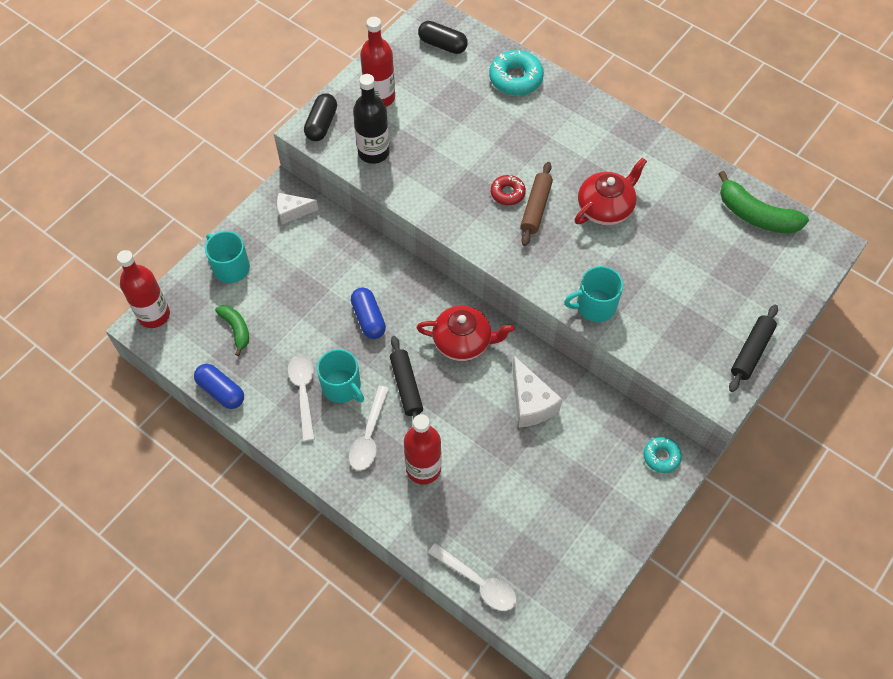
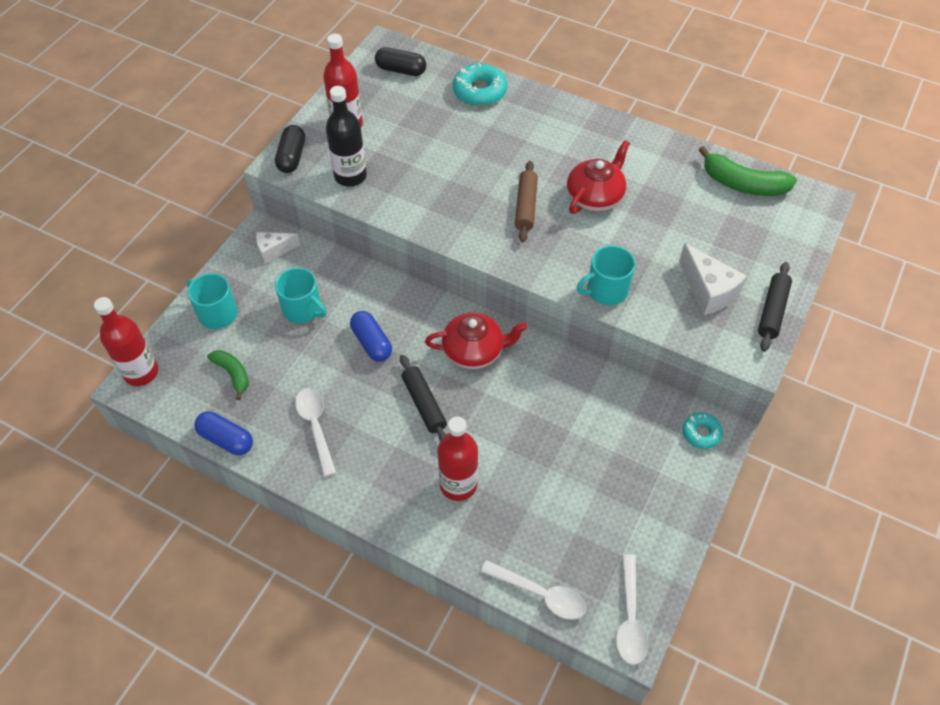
camera: 10 degrees left, 5 degrees down
(342, 386) = (356, 414): turquoise mug -> turquoise mug (303, 309)
(369, 436) = (394, 460): white spoon -> white spoon (630, 618)
(507, 193) = (494, 196): red donut -> none
(530, 403) = (556, 400): white cheese -> white cheese (708, 290)

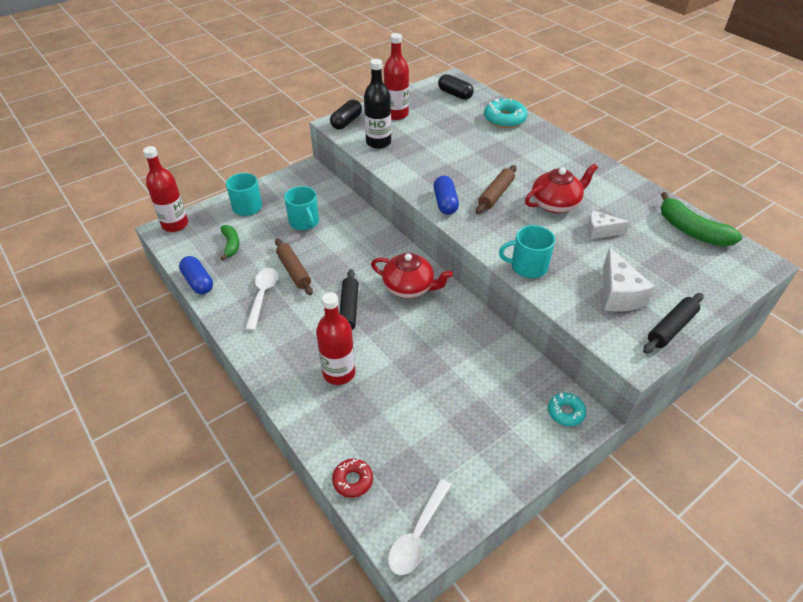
camera: 25 degrees right, 10 degrees down
(274, 251) = (309, 183): white cheese -> white cheese (600, 232)
(332, 380) = (294, 271): none -> brown rolling pin
(372, 343) = (337, 257): blue capsule -> blue capsule (445, 203)
(540, 594) = (353, 480): white spoon -> red donut

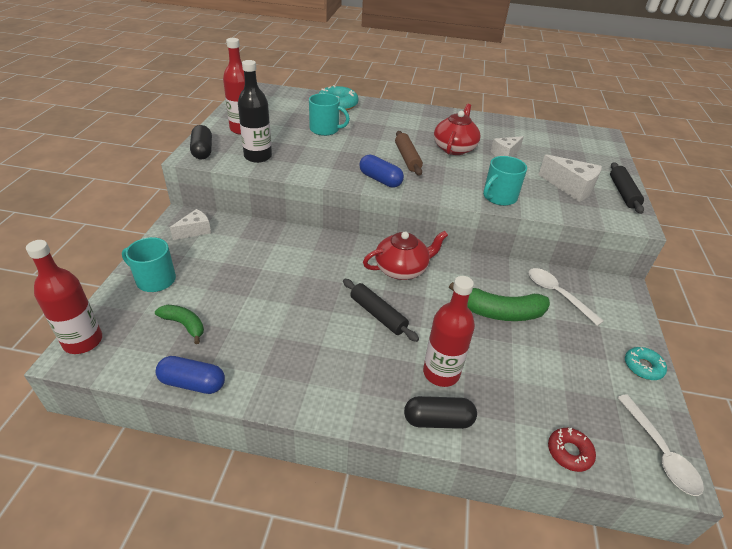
camera: 45 degrees left, 5 degrees down
(262, 296) = (283, 353): white spoon -> white spoon (557, 294)
(294, 271) = (285, 312): brown rolling pin -> none
(304, 222) = (238, 264): turquoise mug -> turquoise mug (325, 129)
(305, 184) = (195, 231): none -> white cheese
(455, 94) = (273, 99): black capsule -> black capsule (438, 420)
(565, 412) = (610, 292): turquoise donut -> turquoise donut (643, 367)
(691, 231) = (548, 132): green banana -> green banana (499, 312)

